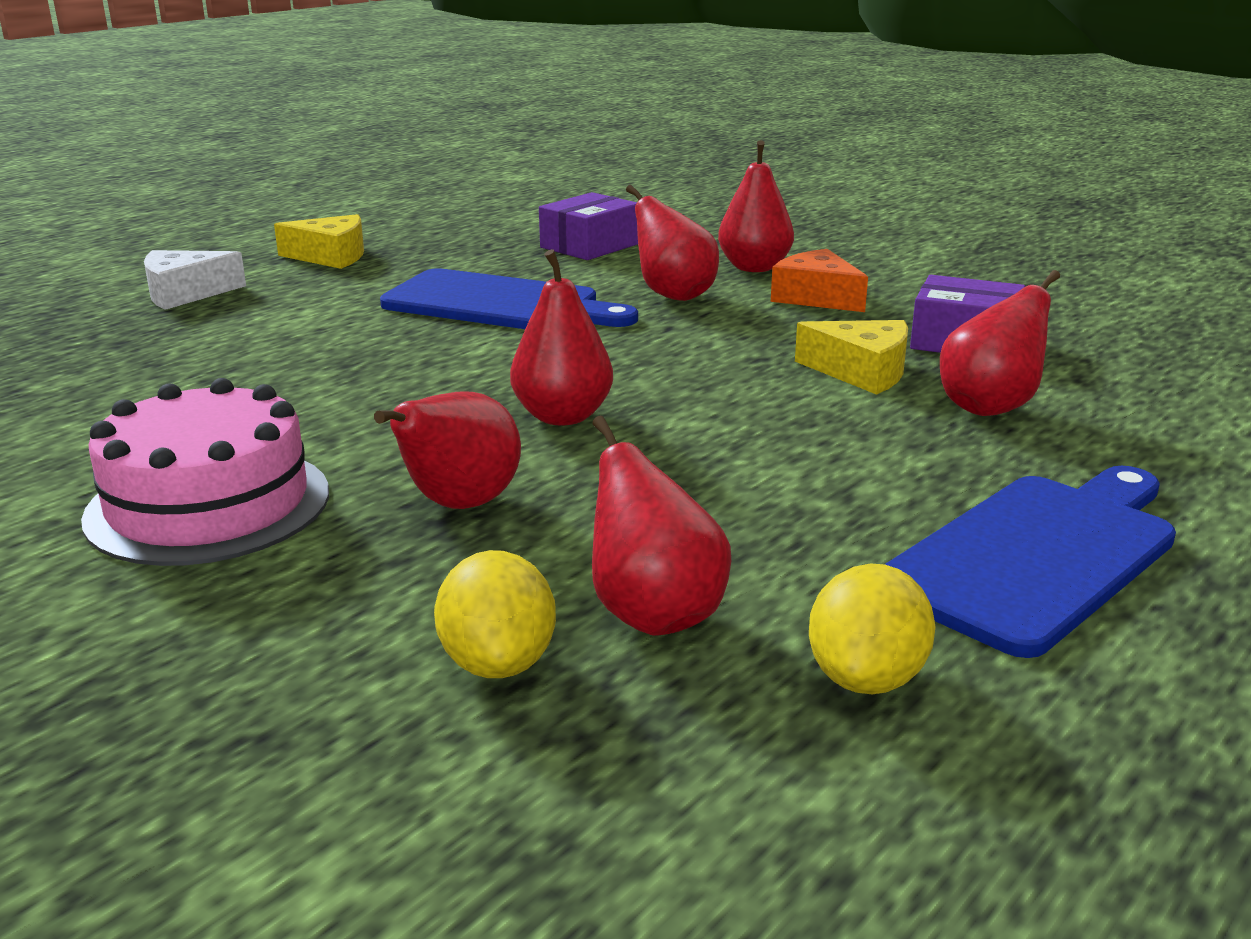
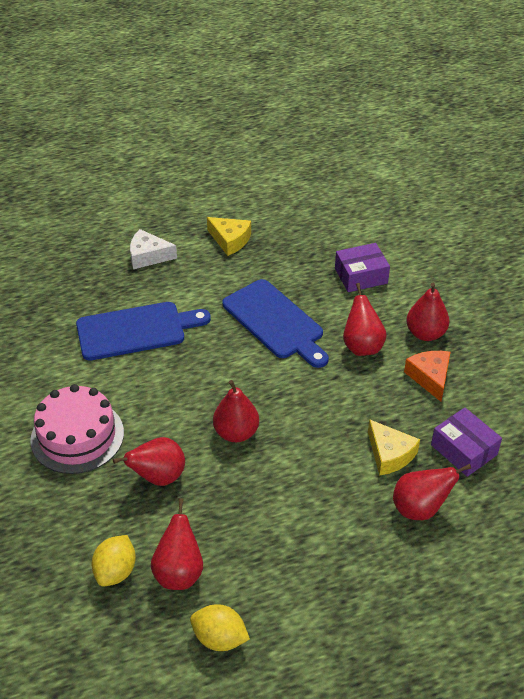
camera: 30 degrees right, 20 degrees up
(866, 678) = (219, 638): yellow lemon -> yellow lemon turned 60 degrees clockwise
(1037, 556) = (337, 610): blue cutting board -> blue cutting board (136, 330)

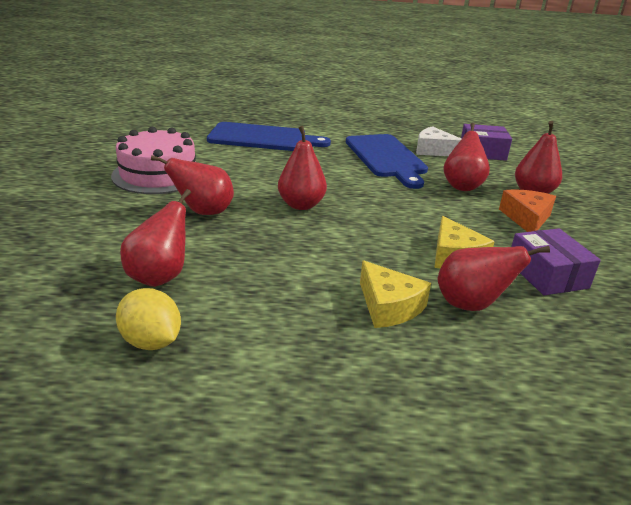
camera: 20 degrees right, 15 degrees down
(116, 571) = (100, 258): yellow lemon -> none
(148, 256) = (304, 111): white cheese -> white cheese (433, 150)
(230, 240) = (376, 117): yellow cheese -> yellow cheese (389, 306)

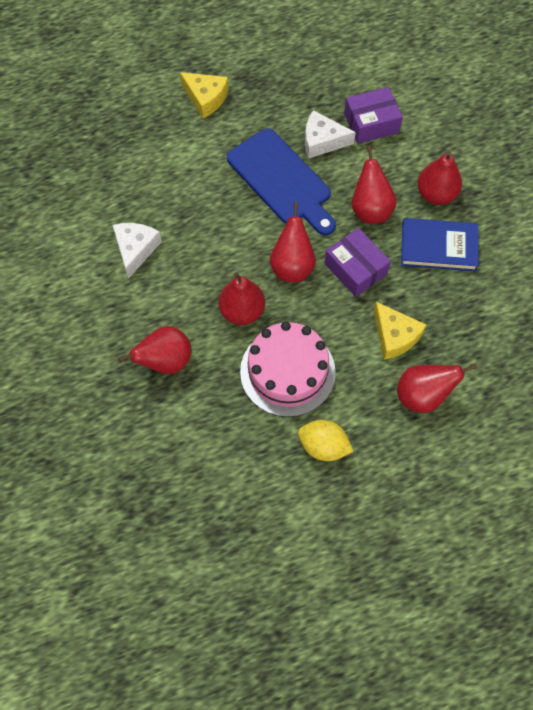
camera: 20 degrees left, 35 degrees up
(151, 341) = (228, 533): yellow lemon -> yellow lemon (323, 446)
(158, 174) = (83, 315): pink cake -> pink cake (287, 371)
(160, 277) = (188, 465): red pear -> red pear (292, 266)
(235, 158) = (135, 249): none -> white cheese
(262, 138) = (138, 191): blue cutting board -> none
(389, 306) = (367, 424): yellow cheese -> yellow cheese (206, 98)
(526, 218) = (438, 247): orange cheese -> blue book
(547, 274) = (468, 331): purple box -> purple box (355, 269)

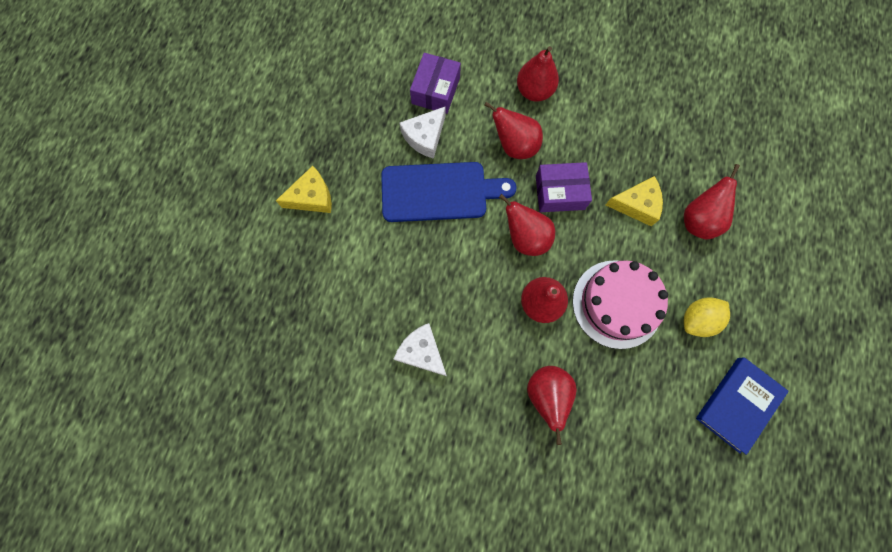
camera: 55 degrees left, 10 degrees up
(438, 247) = (581, 122): blue book -> blue book (738, 404)

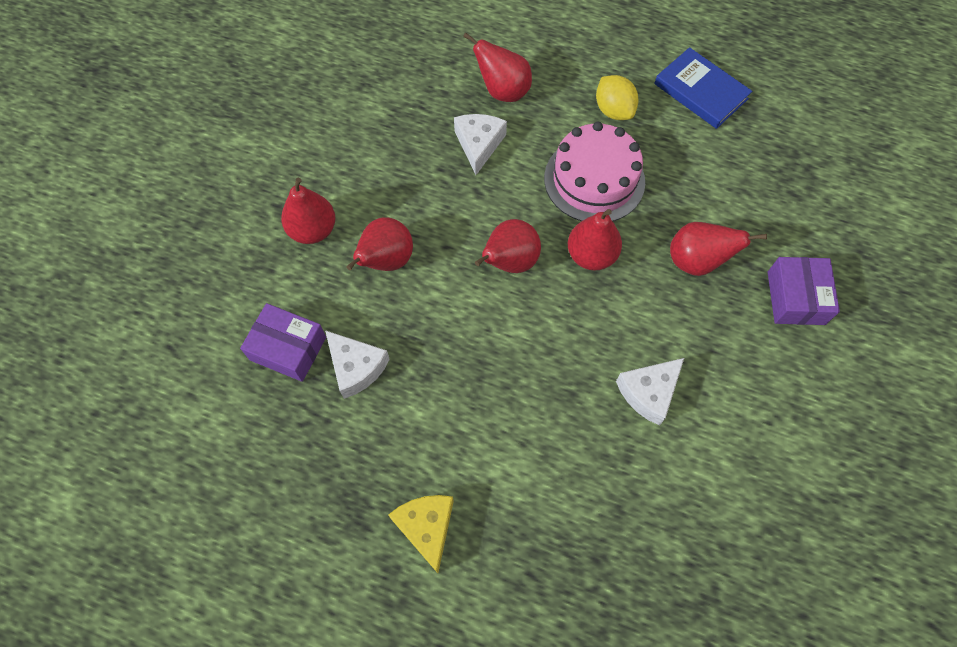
camera: 85 degrees left, 10 degrees down
(439, 192) = (438, 355): blue cutting board -> none
(560, 192) = (455, 219): purple box -> purple box (796, 298)
(636, 204) = (479, 144): yellow cheese -> white cheese

